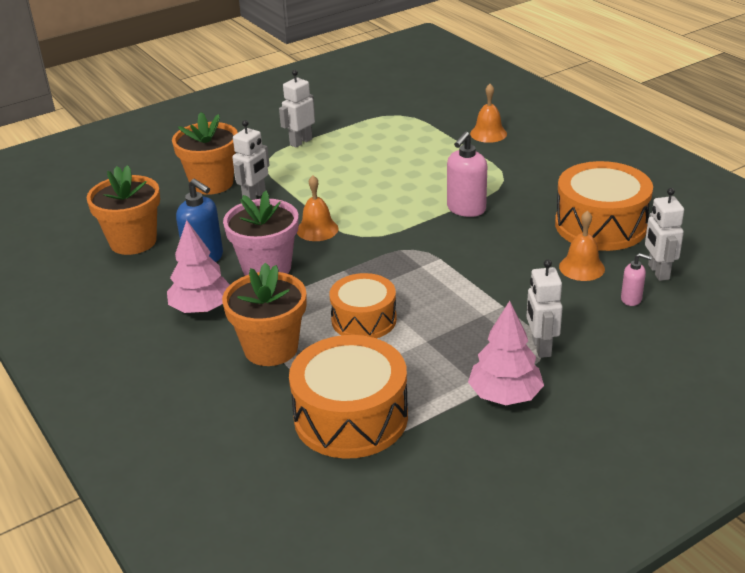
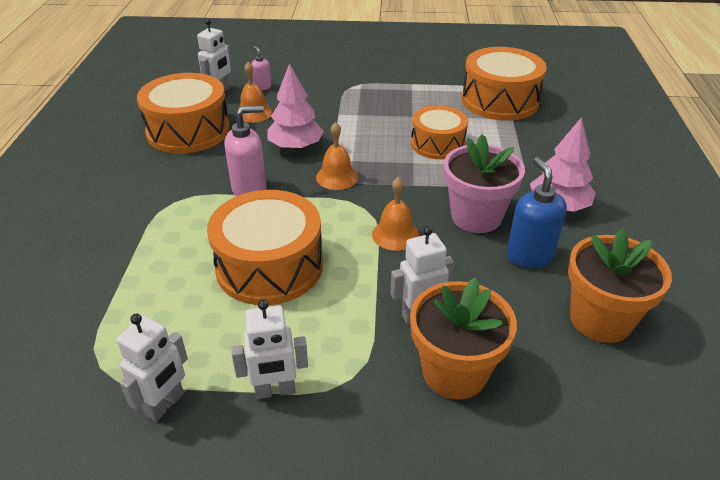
camera: 145 degrees left, 5 degrees up
(271, 348) = (521, 153): orange flower pot -> none
(378, 179) = (269, 266): none -> orange drum
(488, 133) = (81, 266): orange bell -> orange bell (337, 177)
(505, 395) = (404, 78): pink tree -> pink tree (296, 147)
(541, 347) = (352, 88): white robot -> white robot (165, 404)

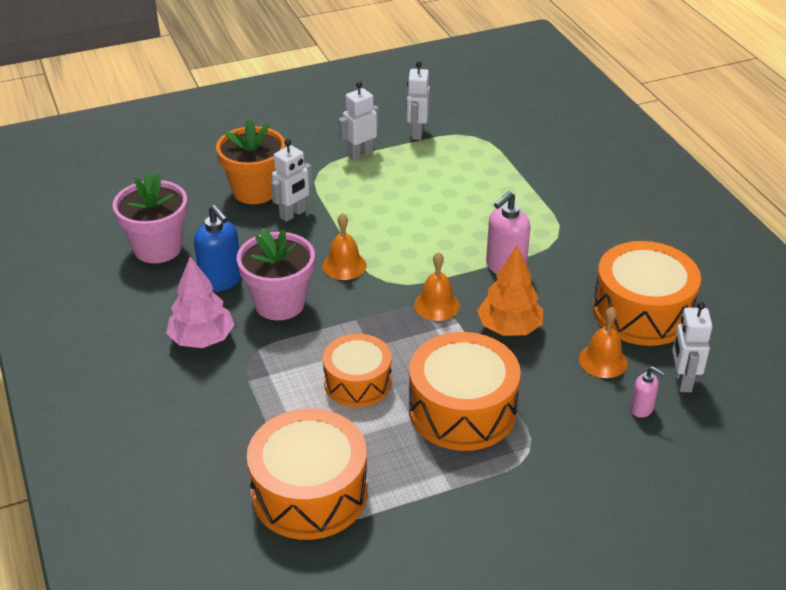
camera: 155 degrees right, 0 degrees up
(269, 266) = (426, 213): orange drum -> orange drum (462, 410)
(296, 147) = (509, 328): pink tree -> orange tree
(600, 319) = (158, 248): orange flower pot -> pink flower pot

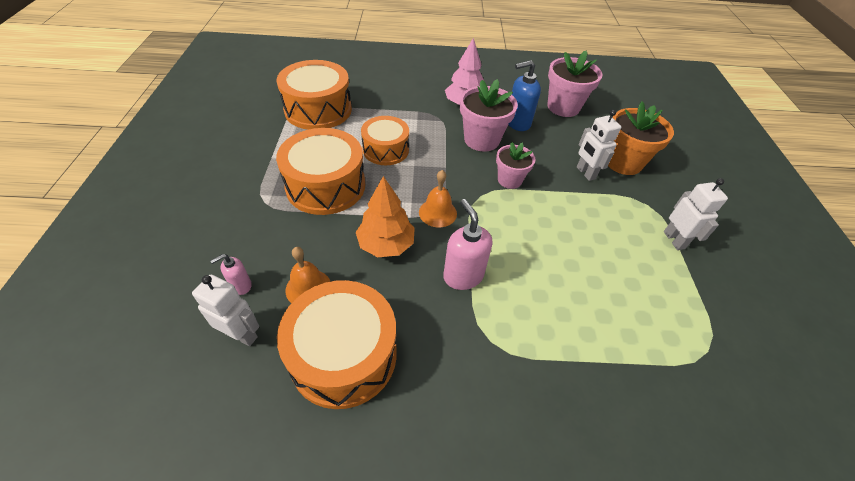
camera: 110 degrees right, 10 degrees up
(344, 265) = (509, 180): orange bell -> pink flower pot
(417, 133) = (715, 298): white robot -> none

